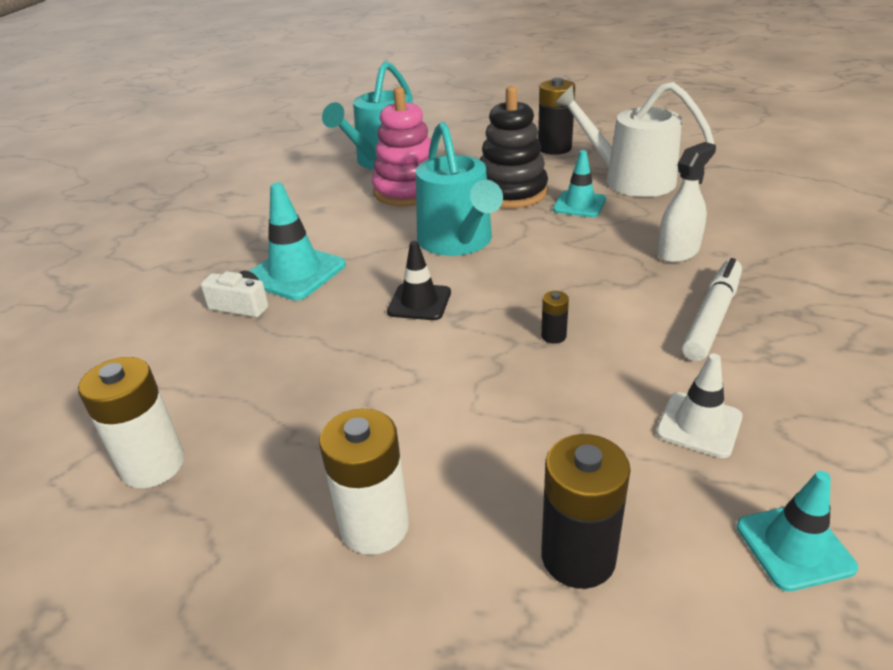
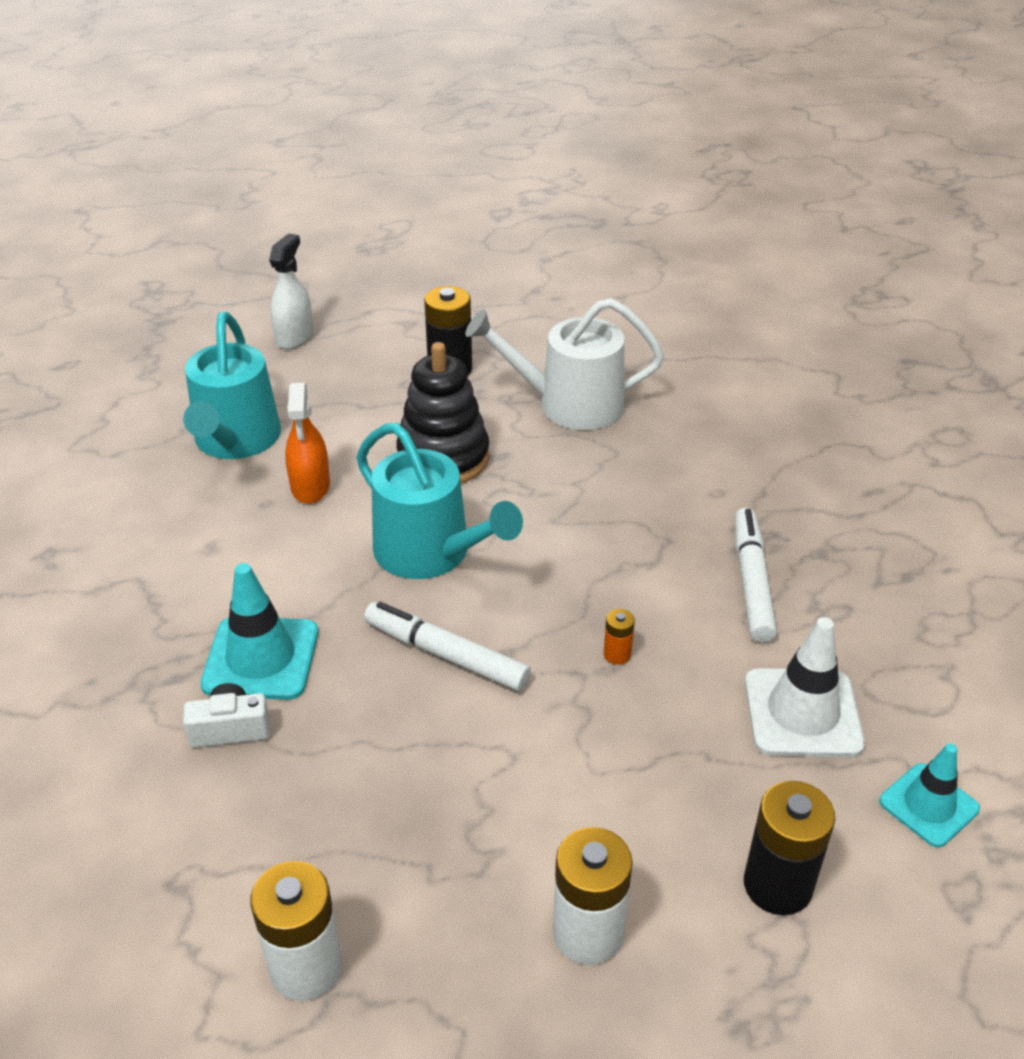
camera: 30 degrees left, 5 degrees up
(408, 191) = (310, 486): pink stacking toy -> orange spray bottle
(419, 302) = (446, 655): black traffic cone -> white marker
(553, 336) = (617, 654): black battery -> orange battery
(579, 204) = (535, 458): turquoise traffic cone -> none
(678, 252) = (676, 502): white spray bottle -> white spray bottle (294, 336)
(699, 425) = (802, 713): white traffic cone -> white traffic cone, size x1.52

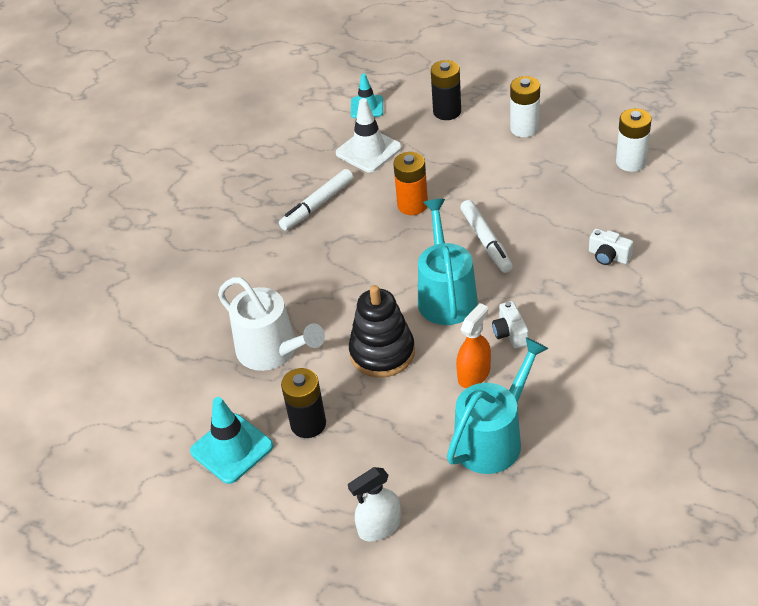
camera: 135 degrees left, 5 degrees up
(261, 658) = (573, 282): turquoise traffic cone -> turquoise traffic cone (232, 449)
(302, 549) = (510, 333): none -> white camera
(617, 654) = (412, 205): orange battery -> orange battery, size x2.08

